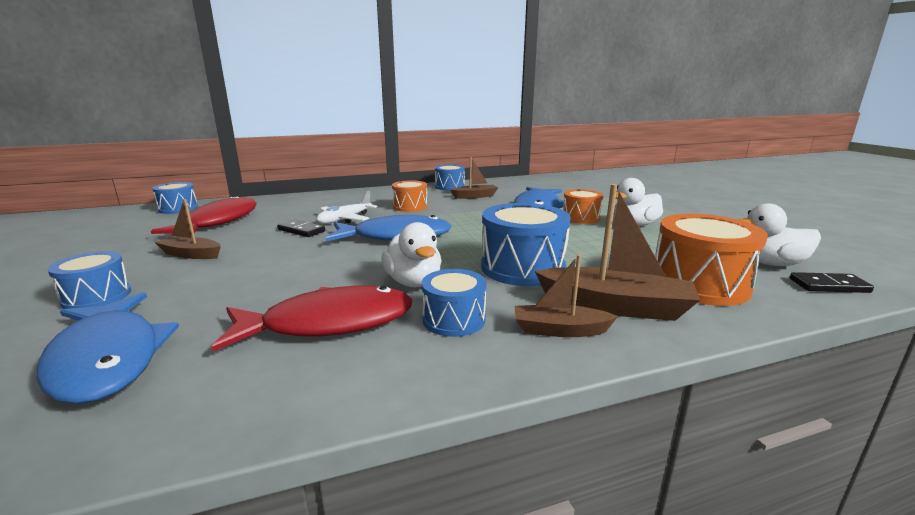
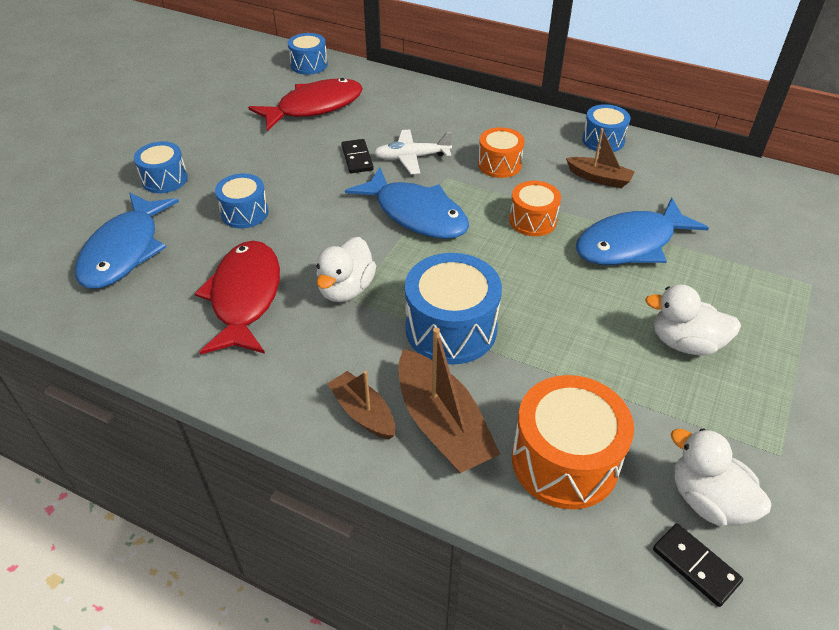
camera: 45 degrees right, 25 degrees up
(191, 254) = (253, 153): brown boat -> none
(329, 323) = (245, 297): red fish -> red fish turned 120 degrees counterclockwise
(454, 319) = (316, 349): blue drum -> blue drum (245, 213)
(581, 218) = (648, 291): orange drum -> orange drum (532, 220)

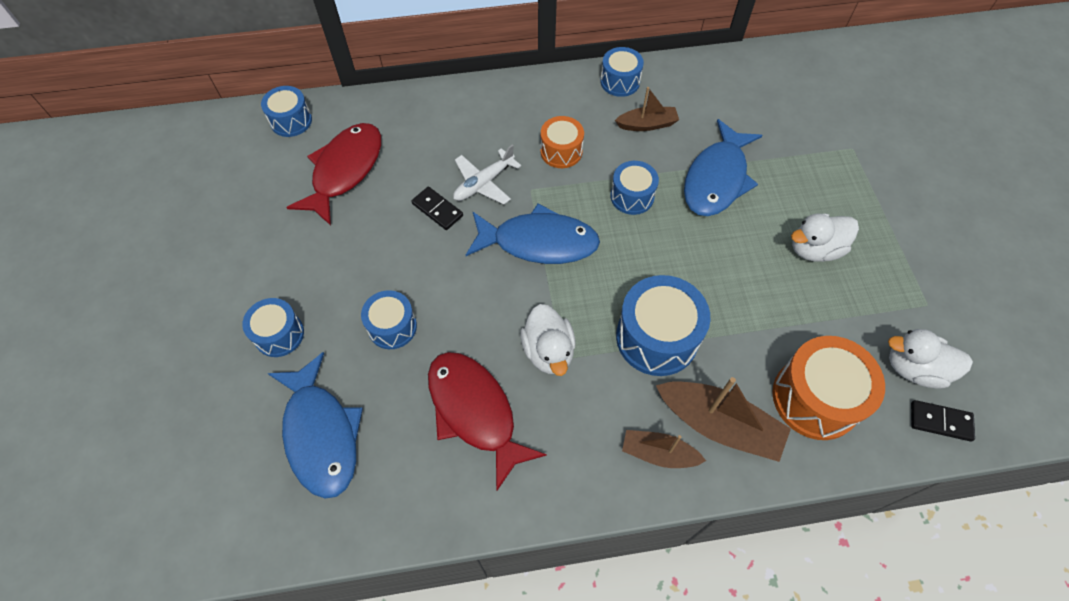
camera: 35 degrees left, 15 degrees up
(532, 220) = (632, 196): orange drum -> blue drum

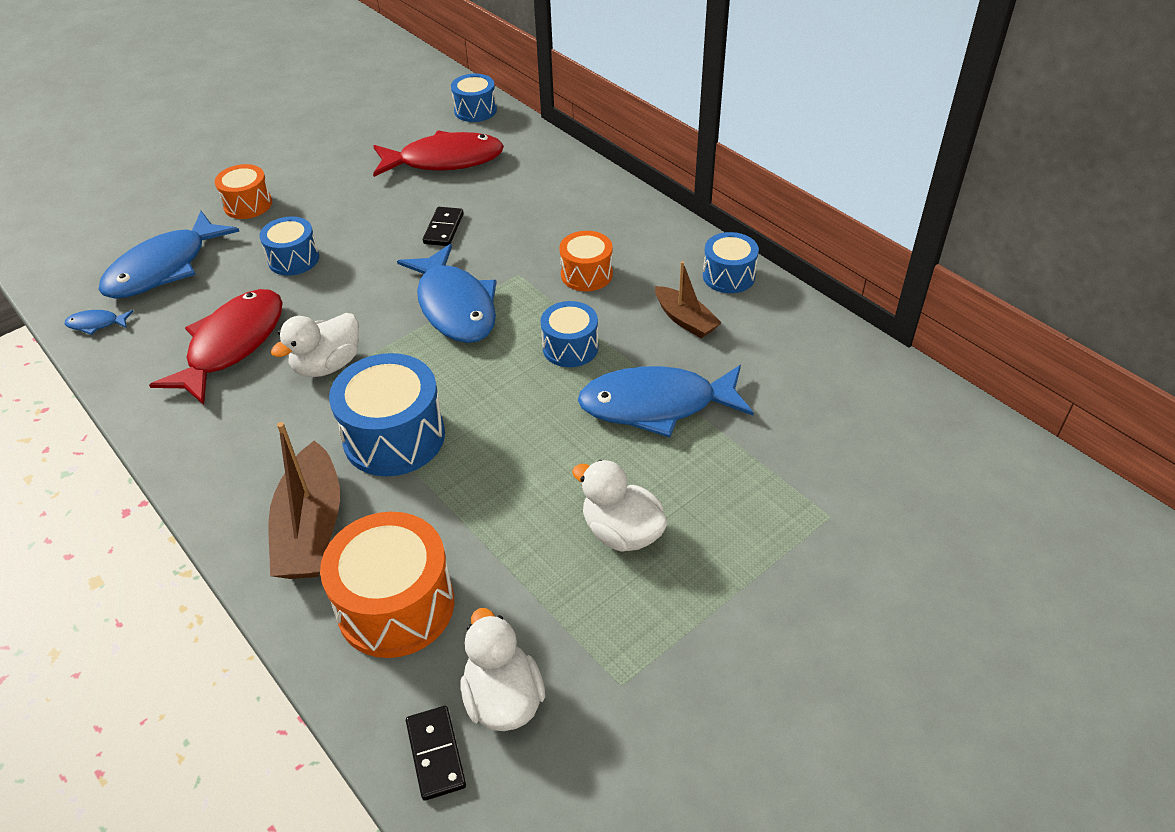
camera: 60 degrees right, 15 degrees down
(279, 334) = (248, 204): blue drum -> orange drum
(362, 516) = (96, 324): none -> blue fish
(483, 183) = (499, 242): white plane -> none
(658, 453) = (250, 491): brown boat -> none

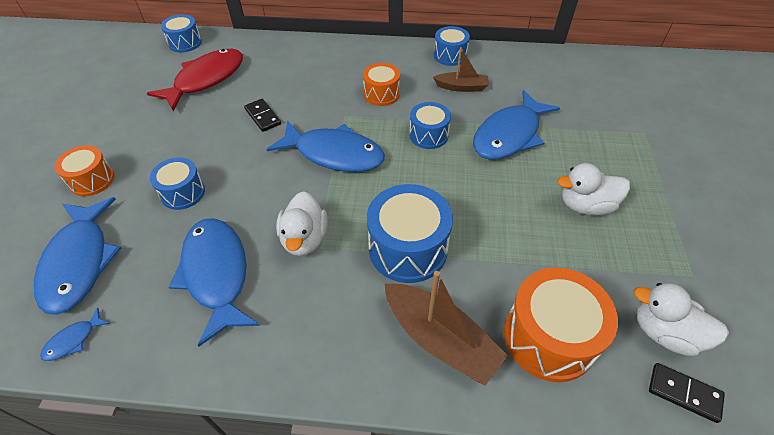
camera: 45 degrees left, 5 degrees up
(232, 345) = (216, 274): red fish -> blue fish

